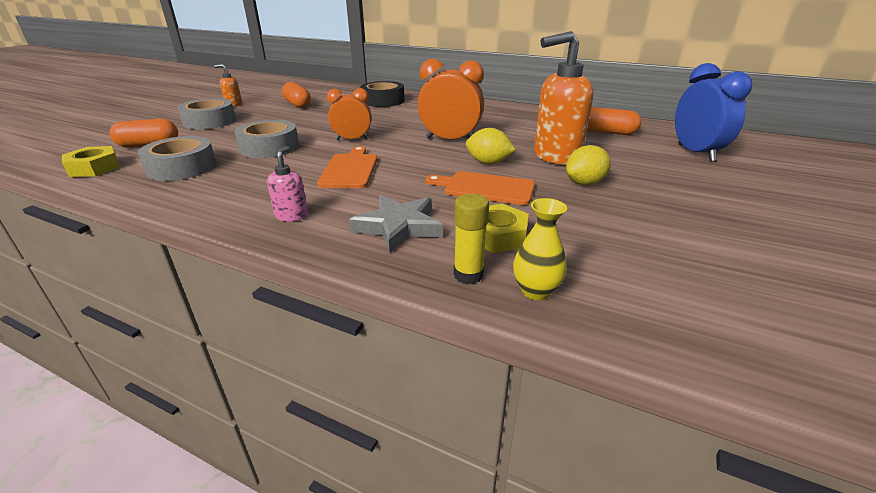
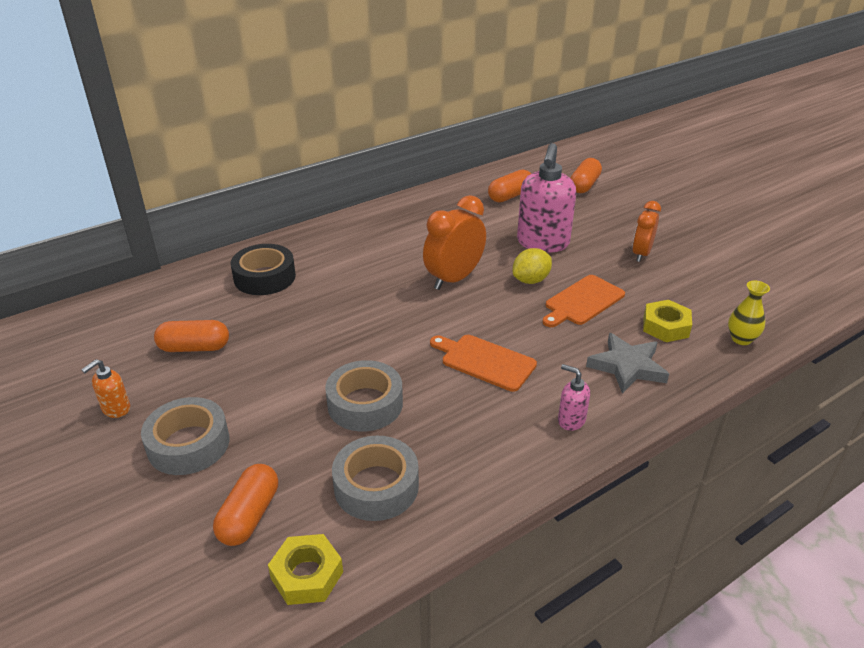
camera: 60 degrees left, 5 degrees up
(352, 139) = (394, 338): orange clock -> orange clock (641, 254)
(468, 275) = (711, 358): yellow glue stick -> none
(555, 156) = (542, 243): orange soap dispenser -> pink soap dispenser
(584, 183) = (605, 255): yellow lemon -> none
(695, 153) = (584, 185): blue clock -> orange capsule

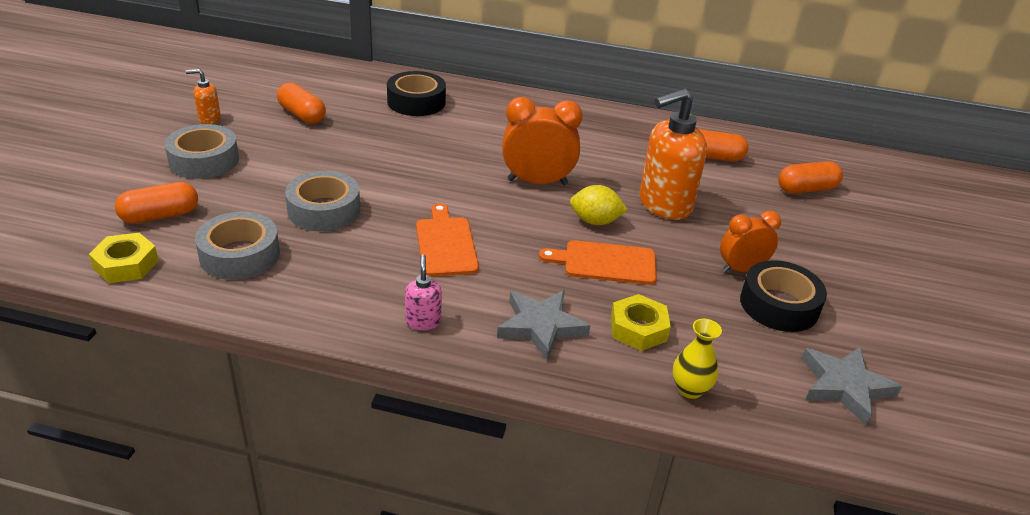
camera: 45 degrees right, 0 degrees up
(542, 243) = (664, 205): pink soap dispenser -> orange soap dispenser
(689, 261) = (779, 305): none -> black tape
(780, 282) = (844, 387): none -> grey star

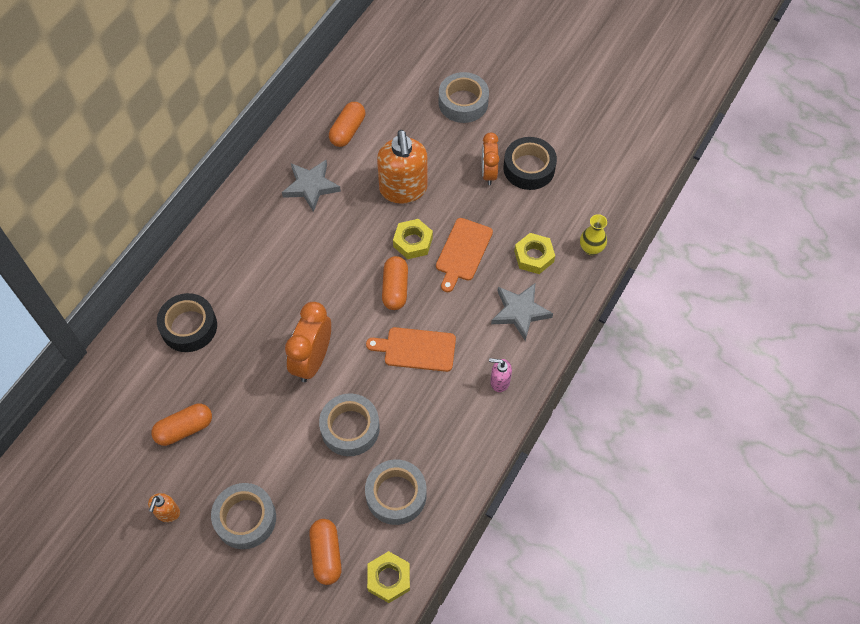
camera: 70 degrees left, 25 degrees up
(537, 182) = (350, 265): orange clock -> orange clock (312, 360)
(595, 221) = (413, 242): yellow lemon -> yellow nut
(806, 189) = (407, 89): orange capsule -> orange capsule (395, 289)
(829, 233) = (463, 102): none -> grey tape
(844, 387) = (604, 169): grey star -> grey star (311, 186)

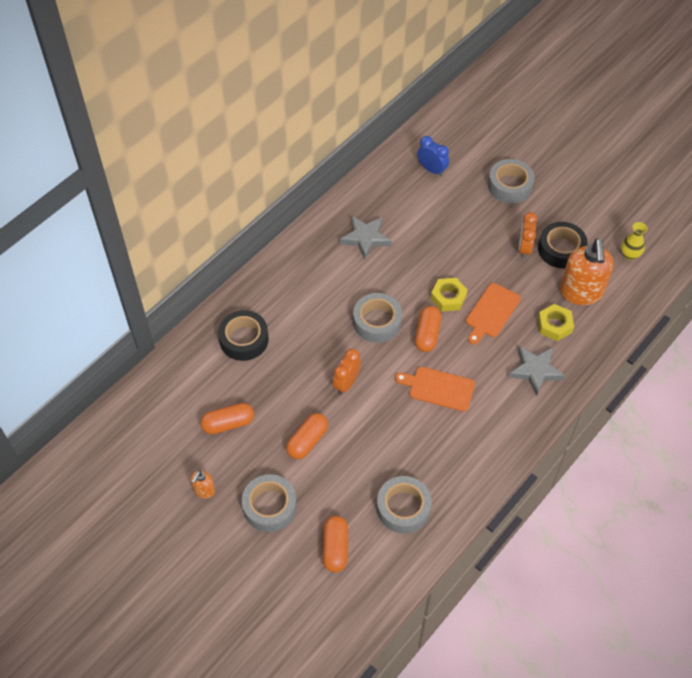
camera: 10 degrees right, 5 degrees down
(312, 360) = (346, 383): orange clock -> orange clock, size x0.66
(348, 131) = (404, 196): orange capsule -> orange capsule (307, 441)
(350, 428) = (371, 445): grey tape -> grey tape (377, 322)
(374, 96) = (432, 170): none -> blue clock
(389, 578) = (387, 577): yellow nut -> none
(403, 189) = (446, 252): orange soap dispenser -> orange soap dispenser (581, 292)
(499, 381) = (508, 427): pink soap dispenser -> none
(591, 248) = (607, 326): yellow vase -> yellow vase (629, 255)

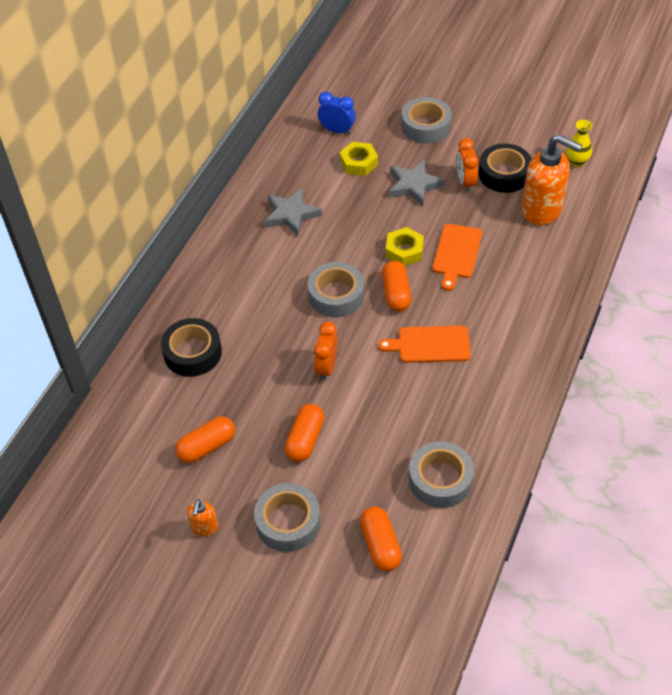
camera: 15 degrees left, 5 degrees down
(535, 371) = (526, 299): grey star -> grey star (414, 185)
(554, 325) = (528, 249): yellow nut -> yellow nut (358, 163)
(581, 292) = (542, 210): orange soap dispenser -> orange soap dispenser turned 45 degrees counterclockwise

